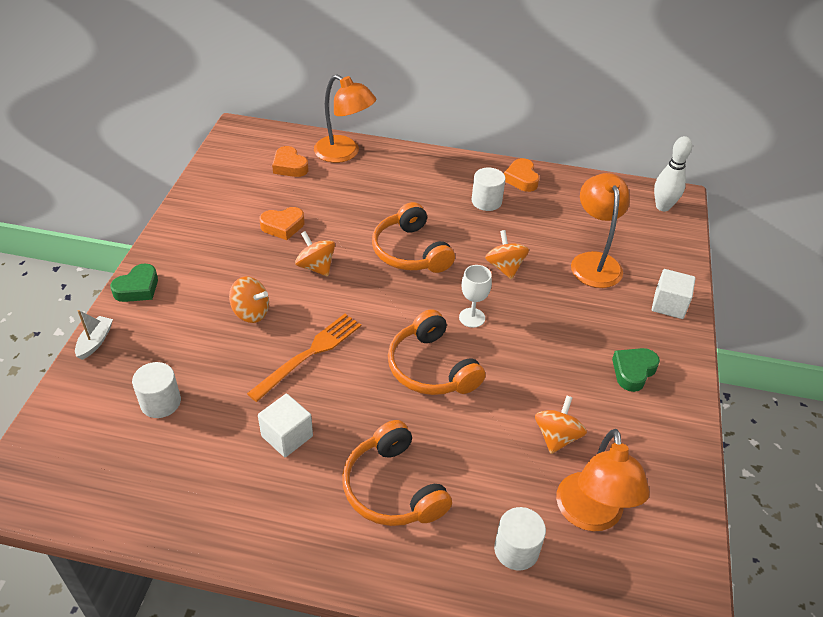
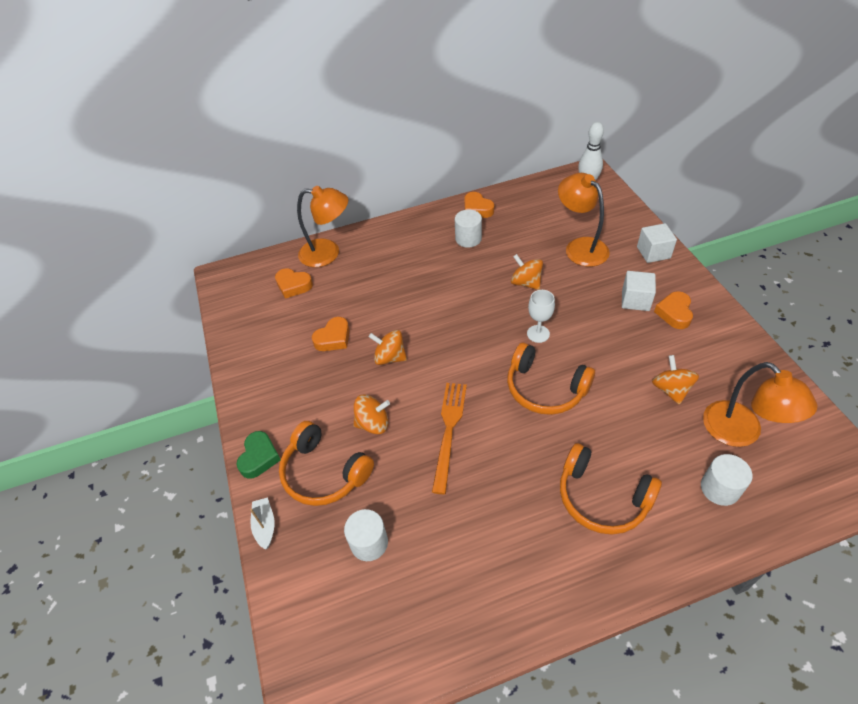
camera: 25 degrees left, 5 degrees up
(287, 436) = (492, 507): white cube -> white cube (635, 300)
(410, 251) = (449, 307): orange headphones -> orange headphones (324, 473)
(633, 371) = (674, 313): green heart -> orange heart

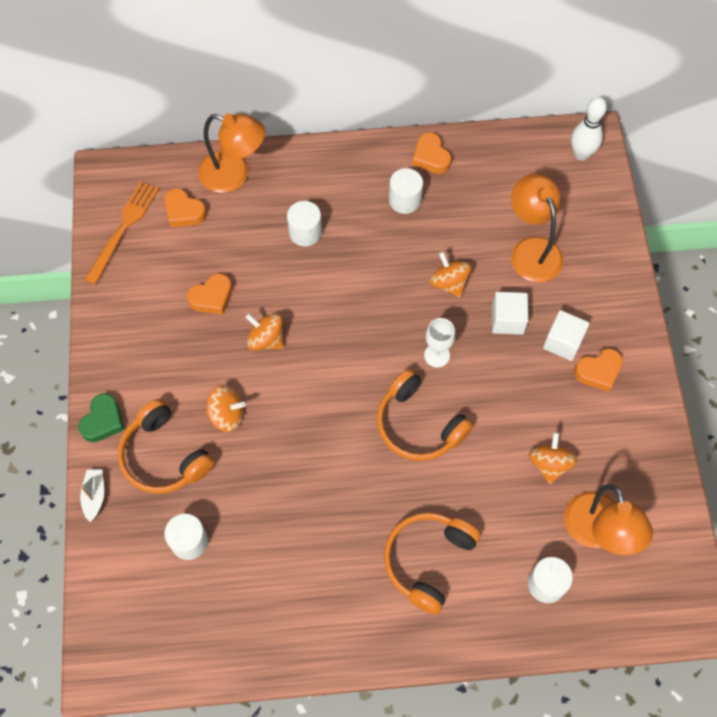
camera: 10 degrees right, 15 degrees up
(397, 276) = (305, 232): none -> white cylinder
(449, 431) = (301, 446): orange fork -> orange fork (123, 229)
(602, 498) = (427, 560): orange headphones -> orange headphones turned 75 degrees clockwise
(653, 252) = (613, 282): white cube -> white cube (507, 320)
(674, 313) = (598, 371): orange heart -> orange heart turned 135 degrees counterclockwise

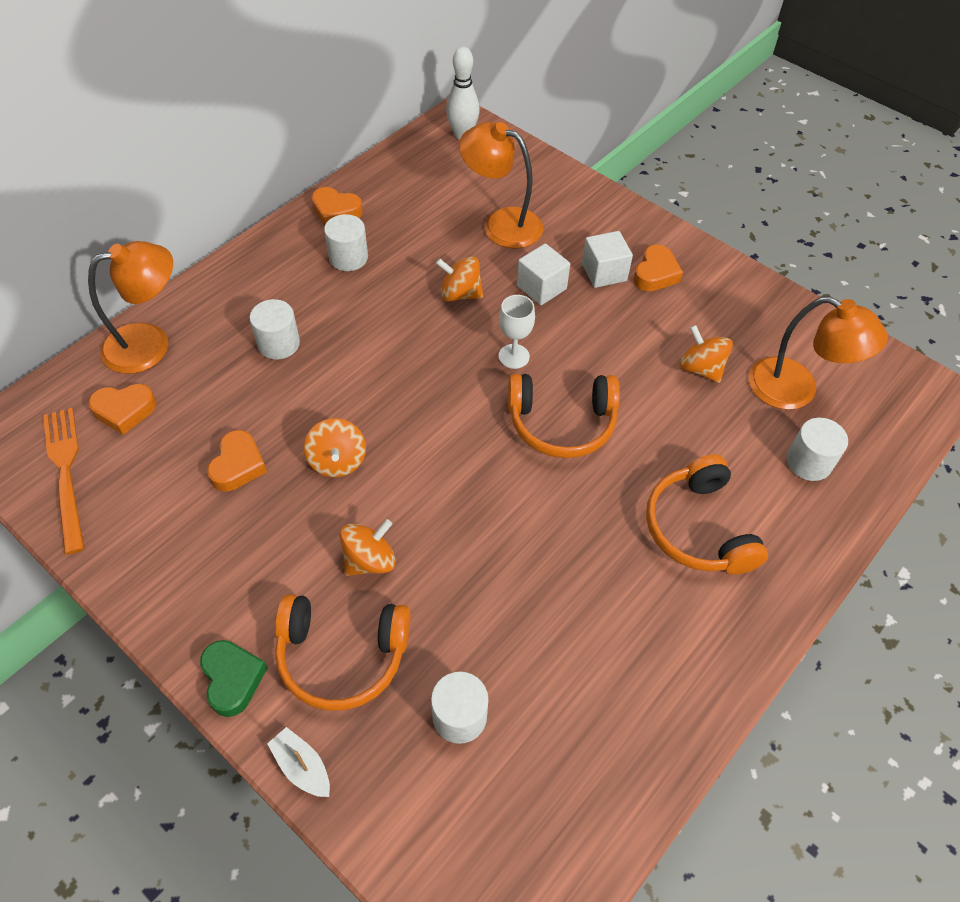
camera: 45 degrees left, 10 degrees down
(266, 339) = (337, 461): orange spinning top -> orange spinning top turned 90 degrees counterclockwise

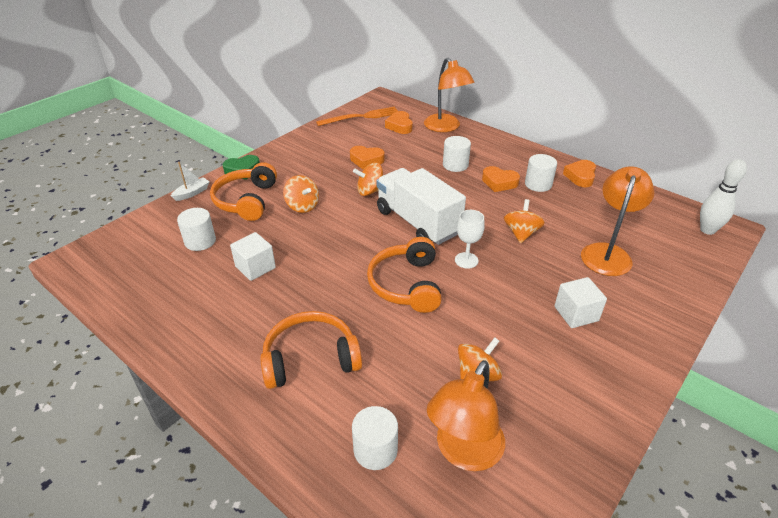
camera: 90 degrees right, 15 degrees down
(428, 403) = (417, 222): none -> white truck
(541, 287) = (543, 275): white cube -> white cube (255, 267)
(655, 274) = (589, 350): orange heart -> orange heart (499, 182)

